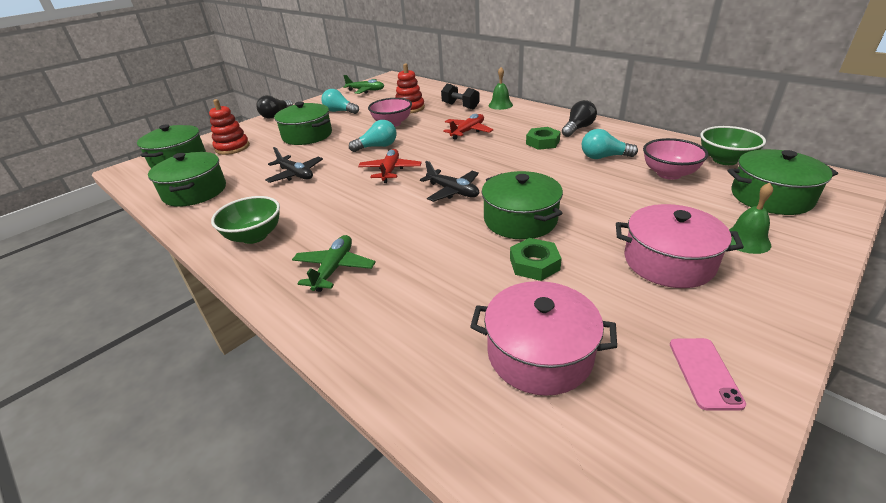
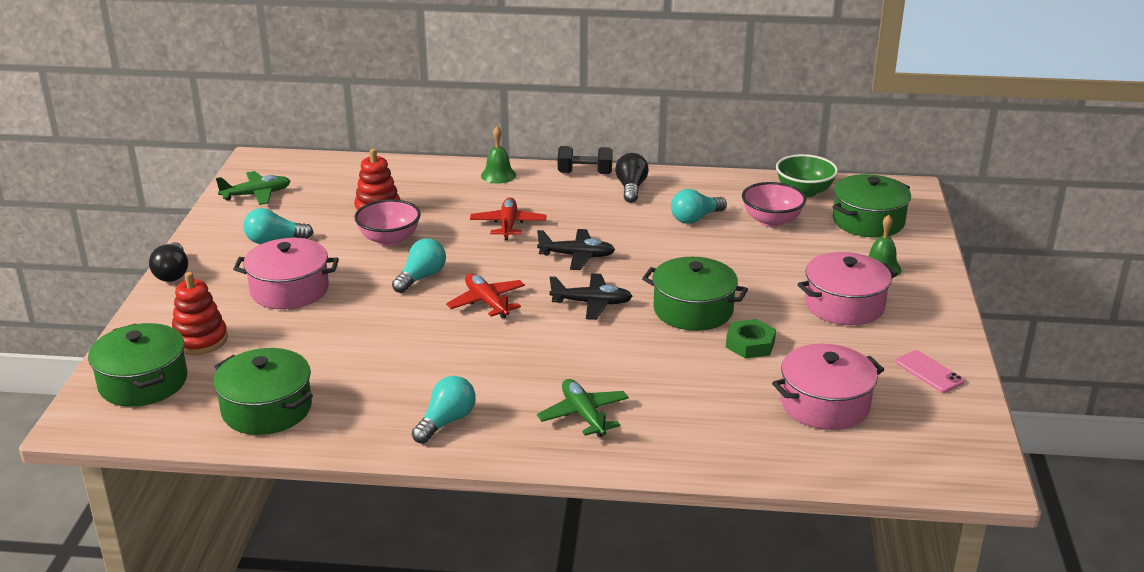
camera: 40 degrees left, 5 degrees down
(254, 236) = (446, 422): green bowl -> turquoise light bulb
(296, 174) = (371, 344): black plane -> black plane (577, 256)
(307, 135) = (289, 290): green pot -> pink pot
(460, 106) = (446, 189): black dumbbell -> black dumbbell (585, 173)
(542, 142) = (613, 217): green nut -> none

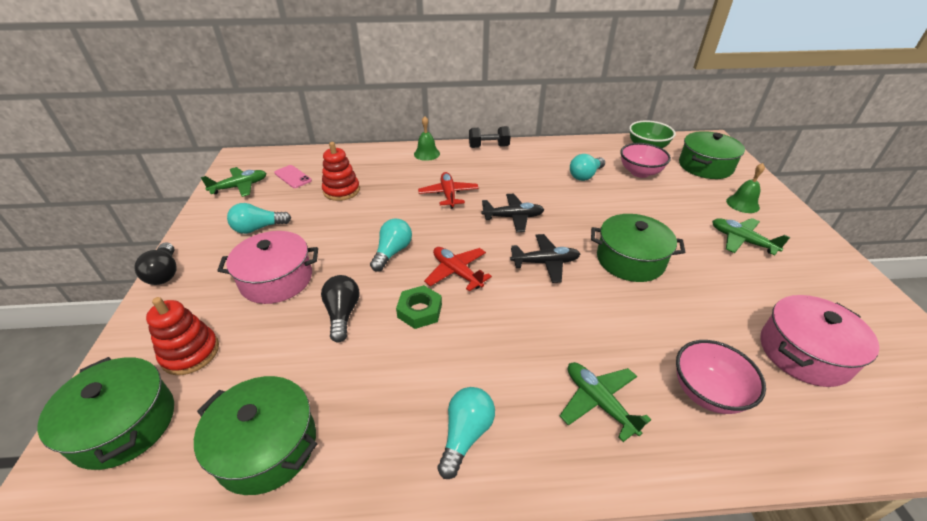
camera: 10 degrees left, 10 degrees up
(389, 239) = (356, 217): pink bowl -> pink bowl (707, 392)
(631, 188) = (527, 156): black light bulb -> black light bulb (342, 314)
(750, 344) = (697, 290): green nut -> green nut (420, 311)
(844, 305) = (741, 241): pink pot -> green plane
(929, 372) = (857, 302): pink phone -> pink phone (292, 177)

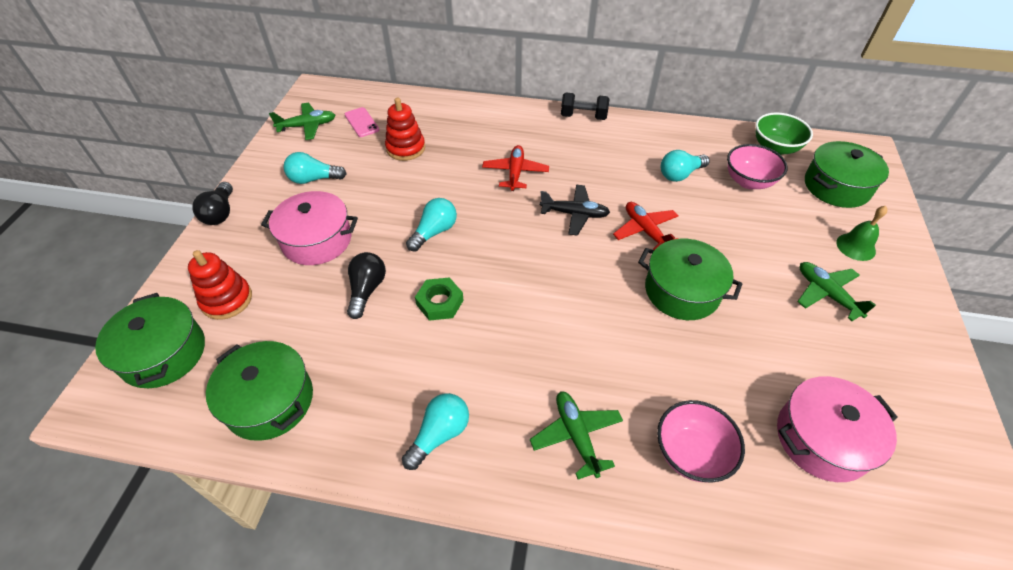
camera: 15 degrees right, 10 degrees up
(427, 154) = (510, 115): green bell -> none
(457, 272) = (490, 268): red plane -> red plane (645, 231)
(545, 263) = (587, 275): black plane -> none

